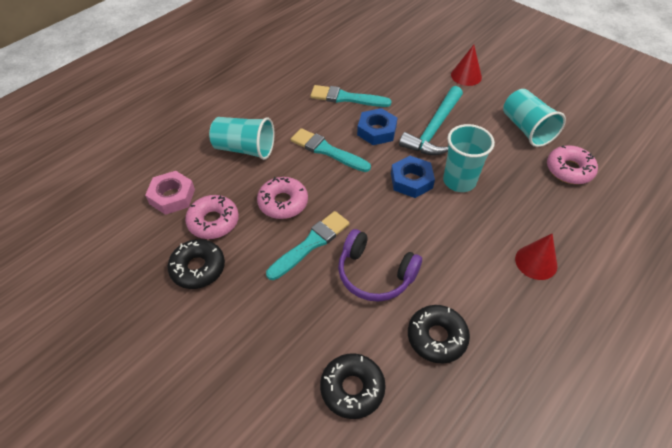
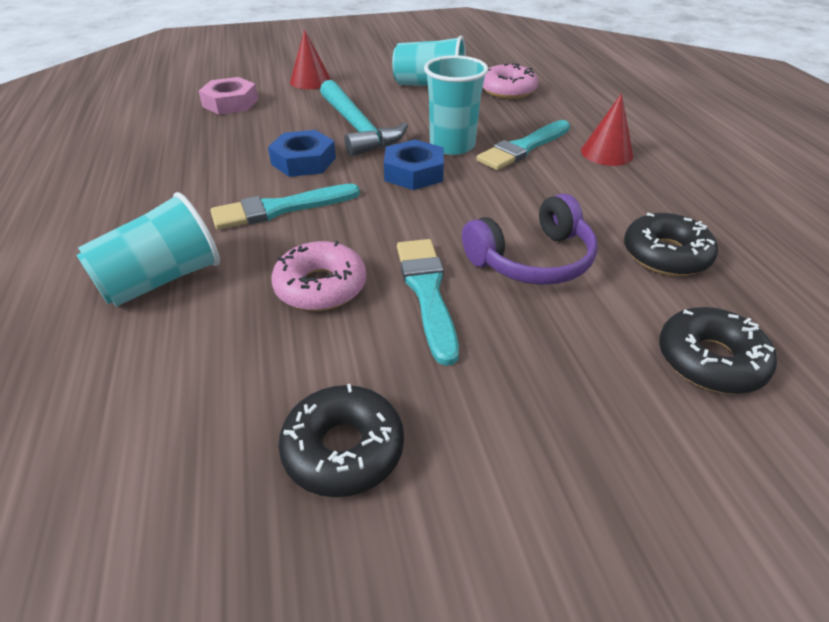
camera: 55 degrees left, 10 degrees down
(172, 196) = (133, 417): pink nut -> pink nut (230, 103)
(213, 221) = (263, 382): pink donut -> none
(346, 98) = (214, 158): turquoise brush -> turquoise brush (523, 148)

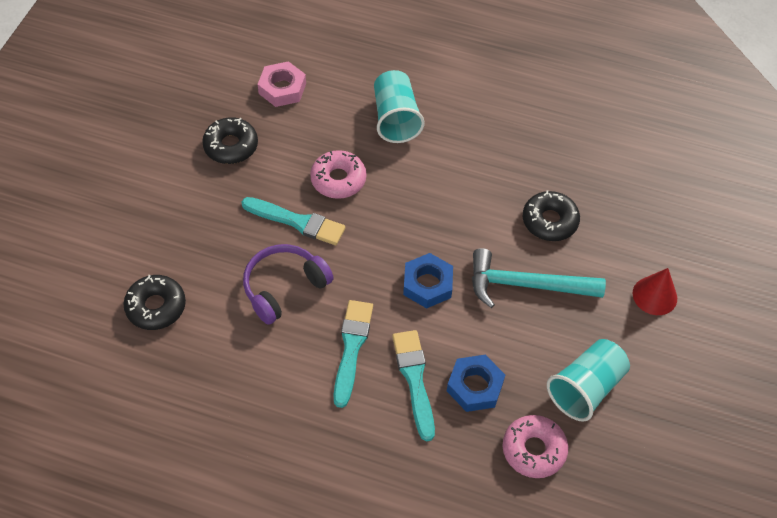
camera: 120 degrees right, 15 degrees up
(230, 103) = (633, 219): pink nut -> pink nut (282, 88)
(280, 209) = (432, 191): turquoise brush -> turquoise brush (351, 348)
(303, 161) = (490, 227): blue nut -> blue nut (475, 386)
(452, 146) = (451, 332): turquoise cup -> none
(532, 259) = (284, 287): purple headphones -> purple headphones turned 45 degrees clockwise
(606, 153) = (365, 434): red cone -> none
(665, 255) = (233, 360): black donut -> black donut (549, 221)

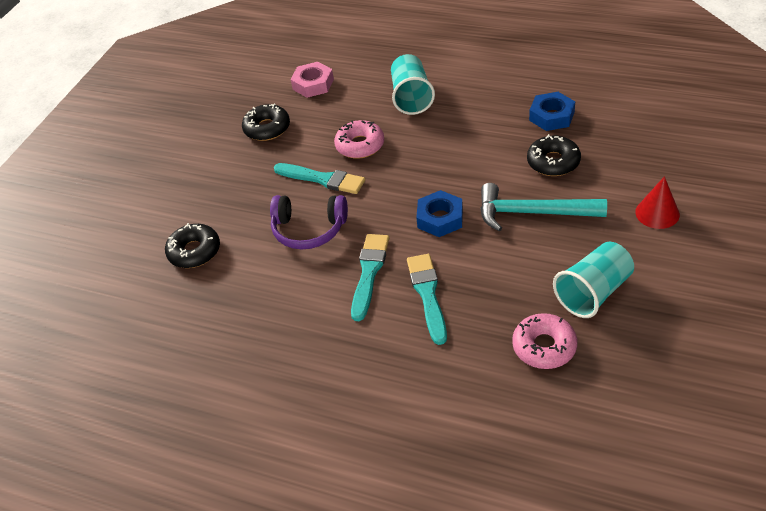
camera: 10 degrees right, 10 degrees down
(284, 287) = (309, 229): purple headphones -> purple headphones turned 135 degrees counterclockwise
(475, 386) = (485, 297): blue nut -> blue nut (551, 116)

